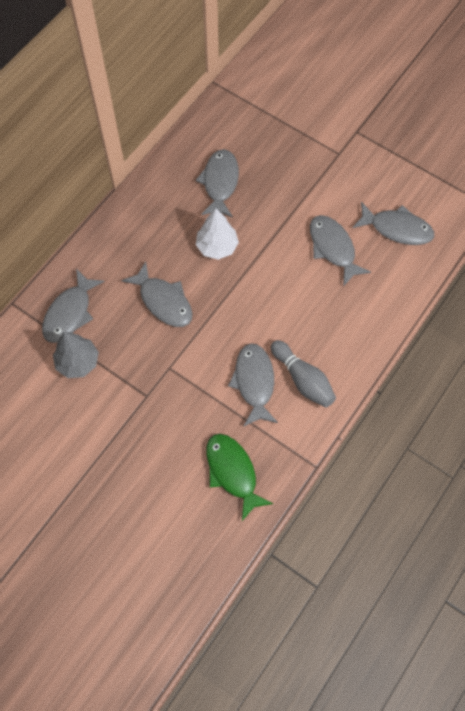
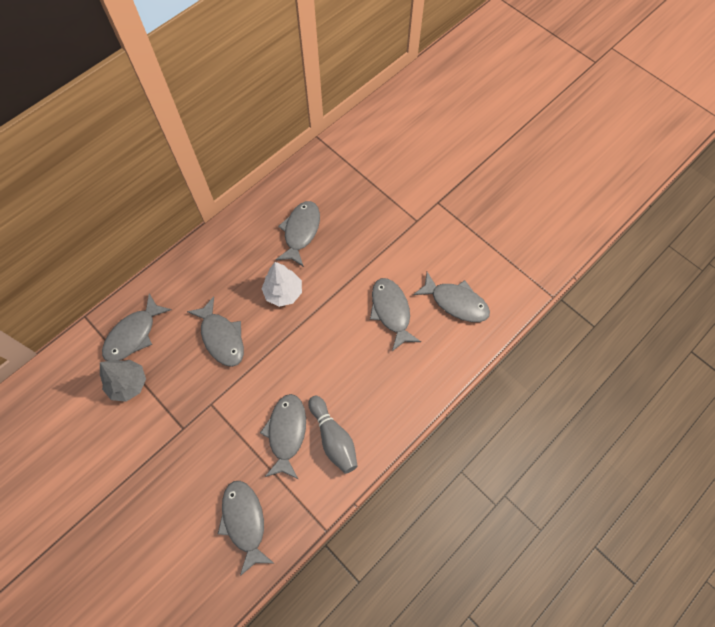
camera: 10 degrees right, 0 degrees up
(232, 472) = (244, 521): green fish -> grey fish

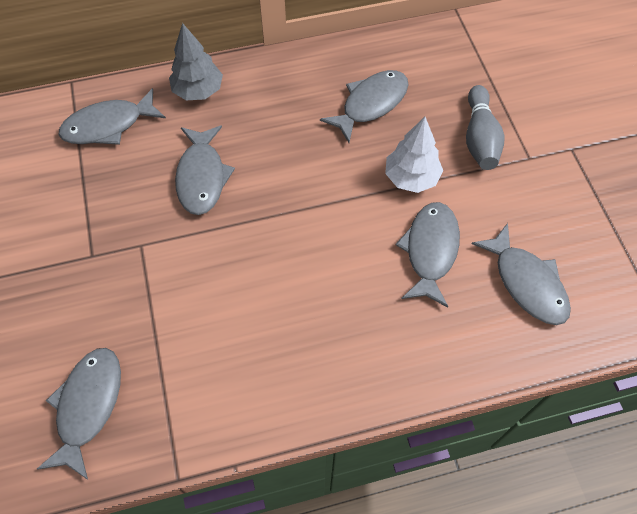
camera: 30 degrees right, 5 degrees down
(128, 384) = (67, 175): grey tree -> grey tree (198, 91)
(283, 292) = (307, 162): white tree -> white tree (411, 178)
(286, 433) = (206, 327): grey fish -> none
(333, 438) = (260, 367): grey bowling pin -> grey bowling pin (479, 138)

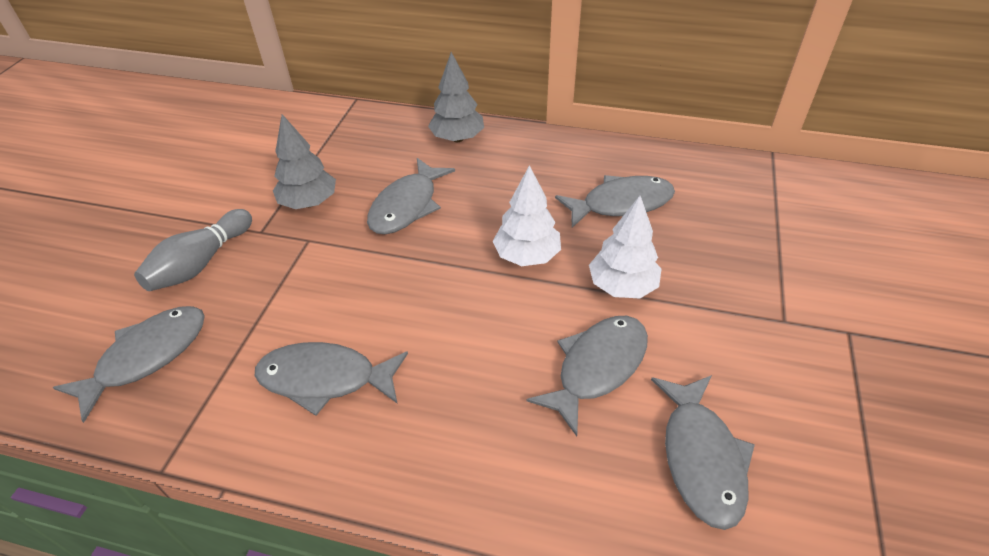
camera: 30 degrees right, 15 degrees down
(108, 125) = (359, 139): grey fish -> grey fish (325, 379)
(113, 210) = (309, 203): none -> grey tree
(328, 182) = (527, 256): none -> white tree
(479, 138) = (730, 277): grey bowling pin -> grey bowling pin (201, 263)

